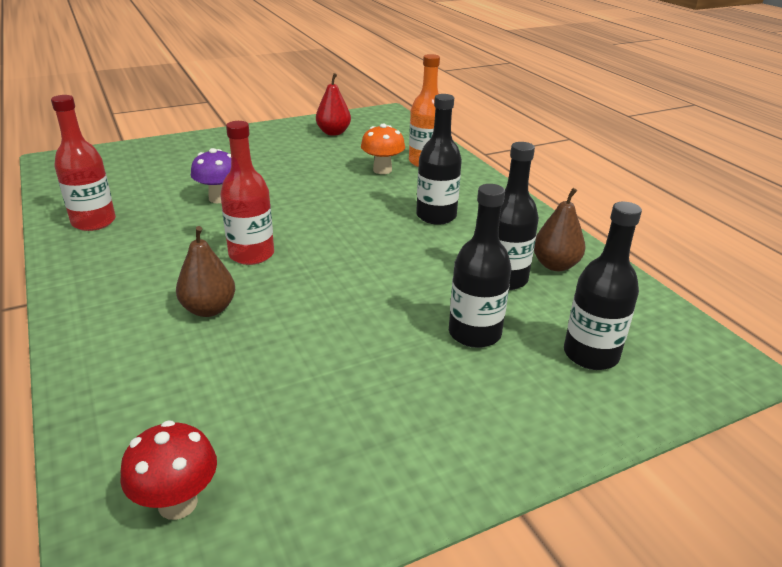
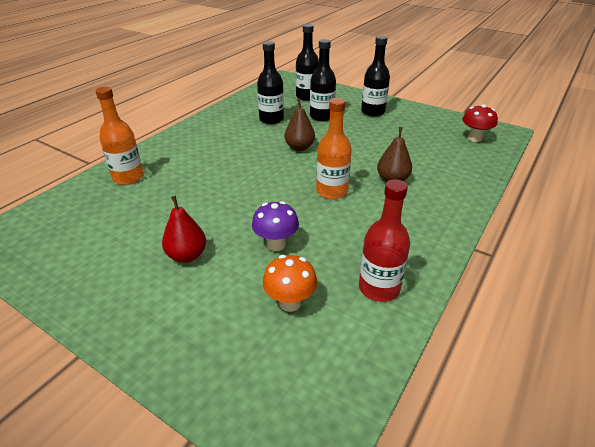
camera: 120 degrees left, 5 degrees up
(251, 254) = (332, 191): red bottle -> orange bottle
(333, 132) = (73, 250): red pear -> red pear (187, 255)
(382, 170) = (158, 190): orange mushroom -> orange mushroom (290, 302)
(436, 216) = (220, 150): black bottle -> black bottle (373, 112)
(555, 265) = (245, 111): brown pear -> brown pear (299, 147)

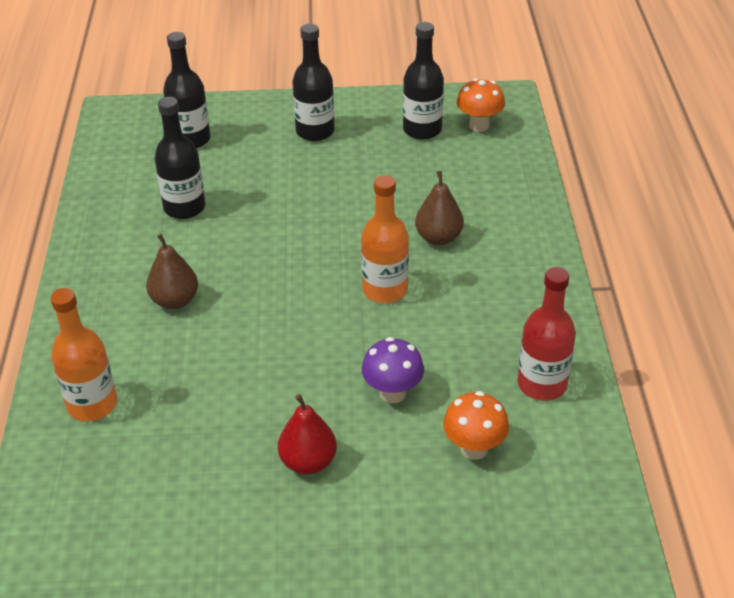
camera: 35 degrees left, 5 degrees up
(299, 147) = (277, 240): brown pear -> brown pear (175, 300)
(321, 116) = (252, 171): black bottle -> black bottle (422, 130)
(474, 138) = (479, 125): red mushroom -> orange mushroom

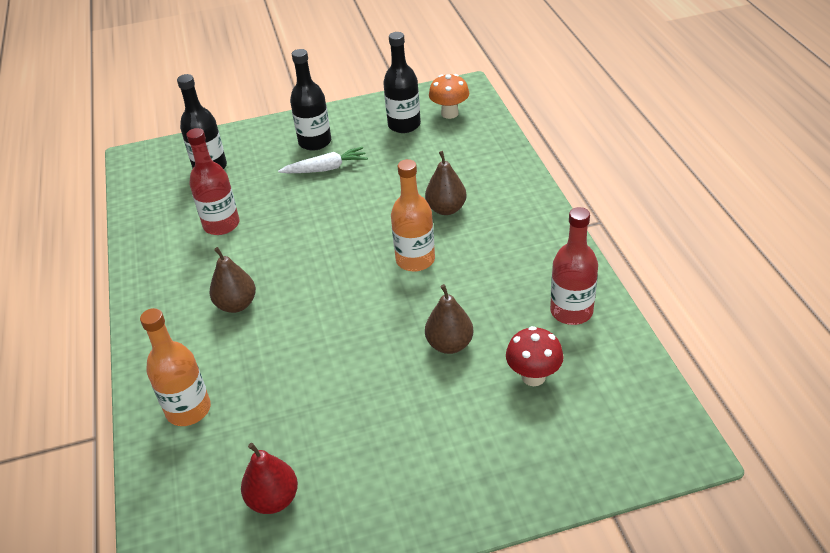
camera: 10 degrees left, 0 degrees up
(184, 207) = (221, 225): black bottle -> red bottle
(308, 462) = (396, 418): red pear -> red pear (273, 499)
(318, 165) = (326, 168): none -> white carrot
(392, 393) = (449, 344): purple mushroom -> brown pear
(474, 448) = (533, 376): orange mushroom -> red mushroom

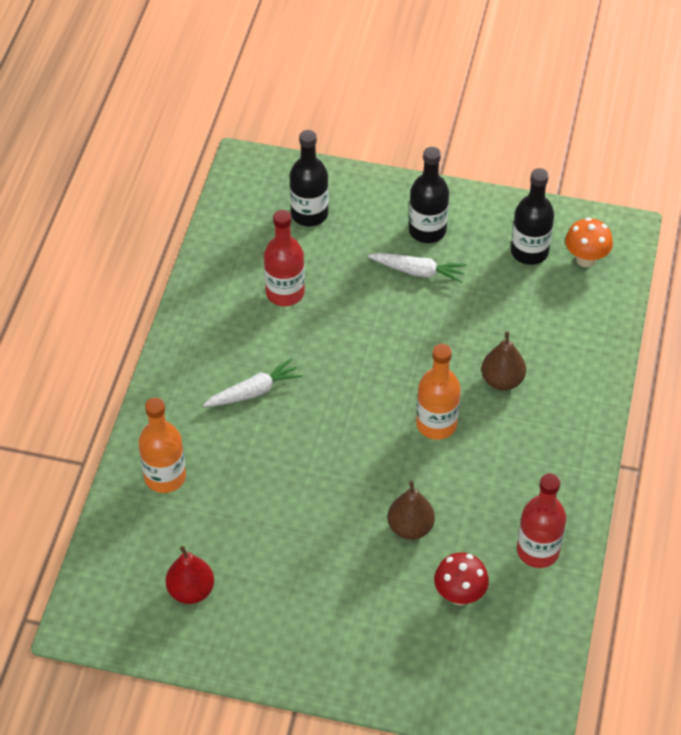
camera: 25 degrees right, 10 degrees up
(236, 304) = (254, 391): brown pear -> white carrot

